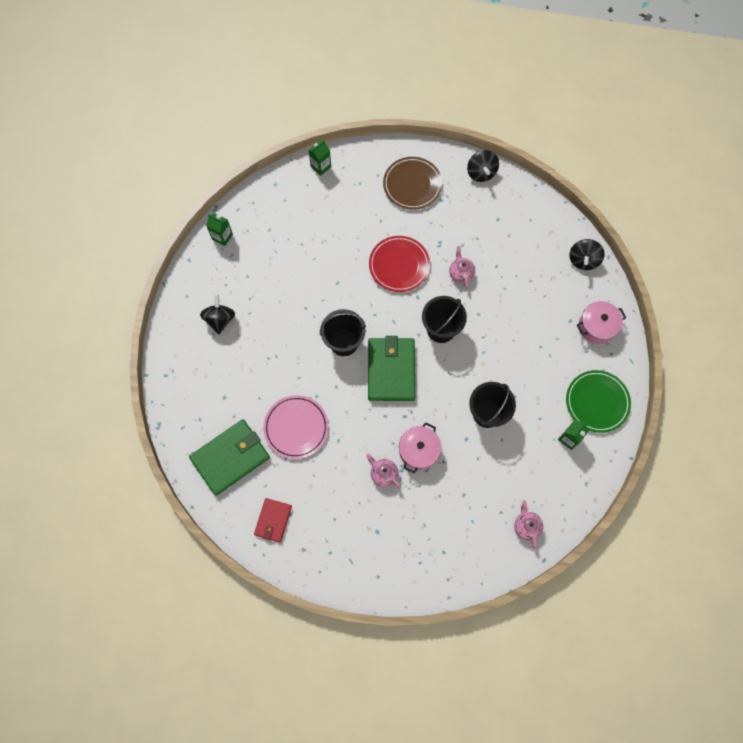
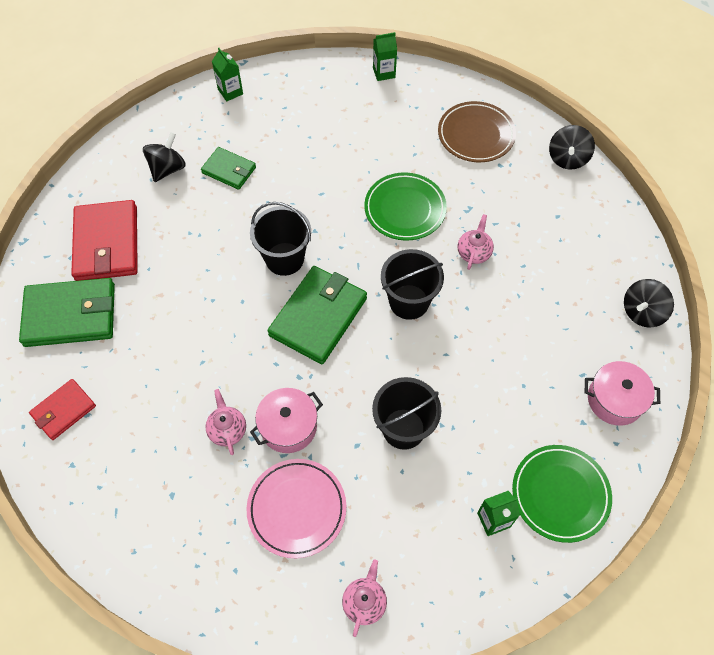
camera: 30 degrees right, 10 degrees down
(218, 396) = (107, 244): none -> red wallet
(263, 298) = (229, 170): none -> green wallet
(296, 427) = (165, 322): pink plate -> pink plate (297, 509)
(399, 265) = (405, 209): red plate -> green plate

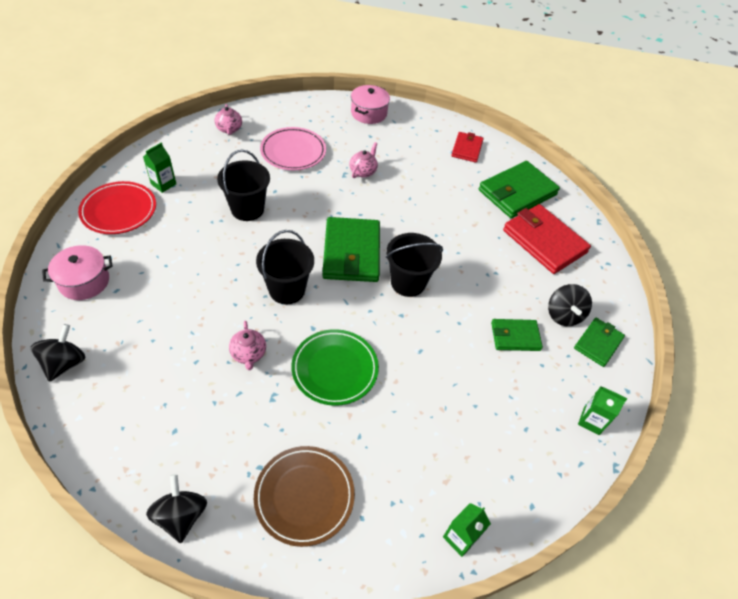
camera: 145 degrees right, 10 degrees down
(164, 136) = (598, 343): none -> green wallet
(227, 430) = (363, 171): pink teapot -> pink teapot turned 105 degrees counterclockwise
(288, 426) = (326, 185): pink pot -> pink pot (369, 113)
(560, 494) = (119, 211): green plate -> red plate

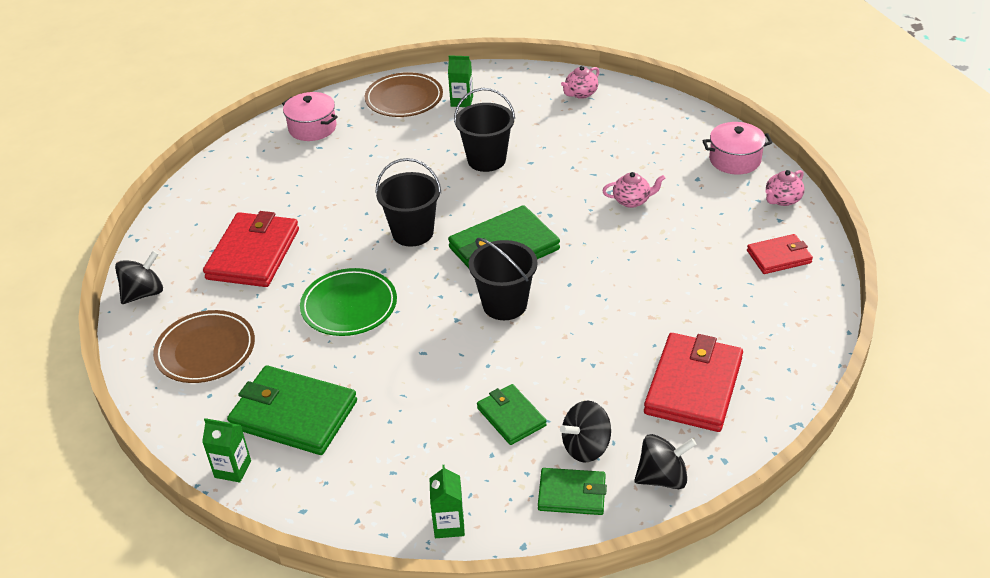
camera: 65 degrees right, 10 degrees down
(64, 363) = (229, 165): black spinning top -> black spinning top (662, 477)
(119, 211) = (404, 99): red plate -> brown plate
(210, 402) = (253, 254): none -> red wallet
(248, 354) = (319, 248): pink teapot -> pink teapot (782, 200)
(293, 152) = (600, 144): pink plate -> none
(517, 192) = (754, 330): green wallet -> green wallet (293, 414)

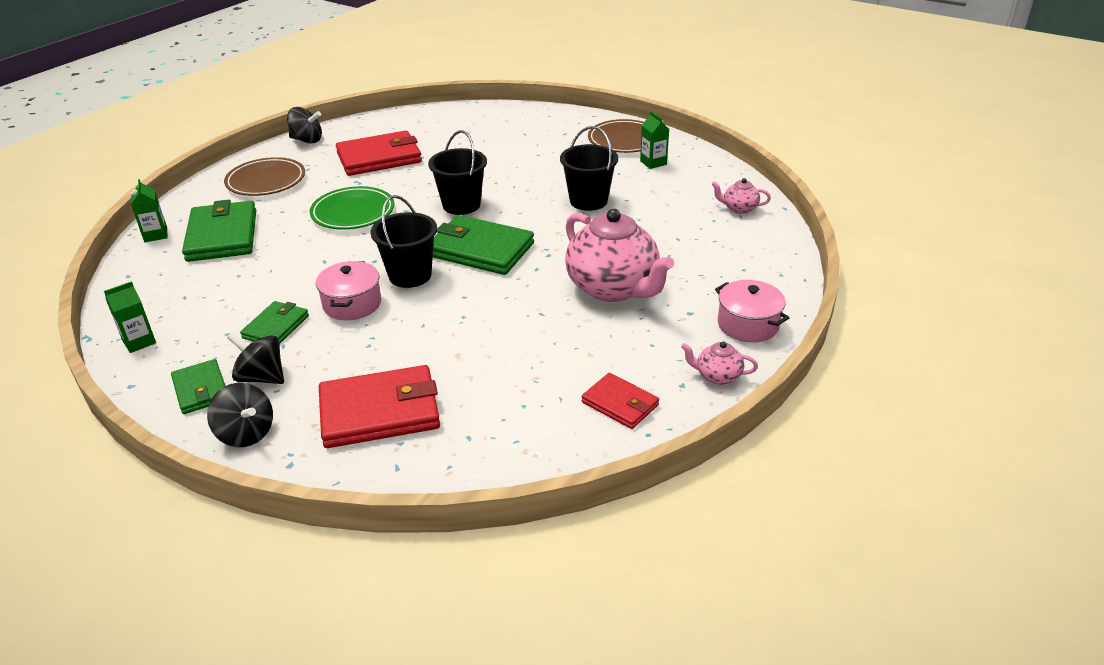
camera: 55 degrees right, 5 degrees down
(312, 128) = (544, 123): pink pot -> pink pot (352, 304)
(632, 201) = (613, 288): pink teapot -> pink teapot, size x2.30

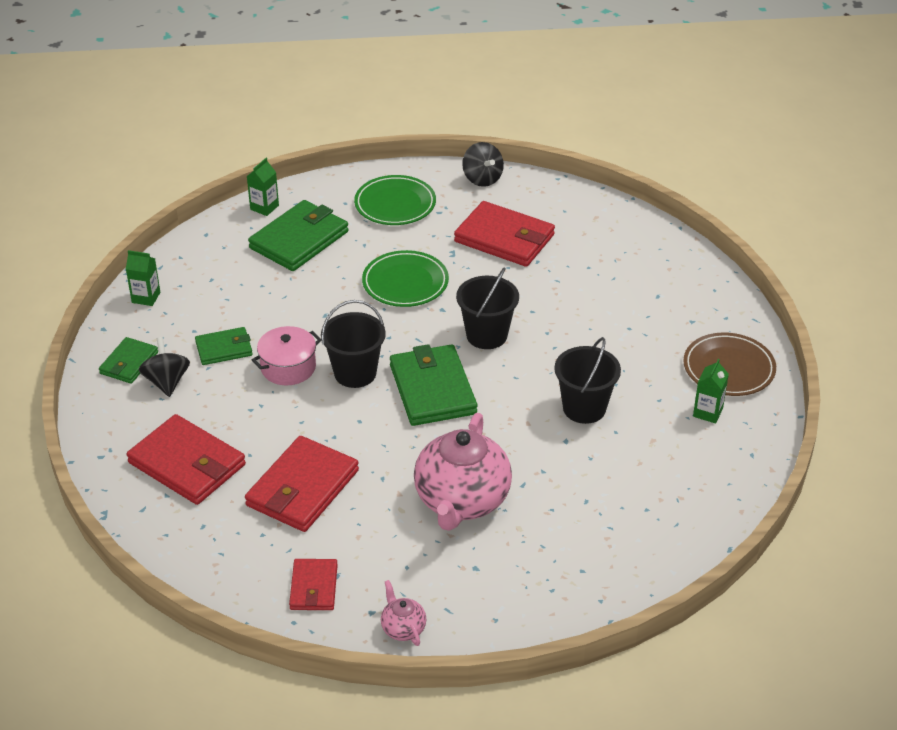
camera: 50 degrees right, 5 degrees up
(246, 433) = (109, 415): black spinning top -> none
(266, 181) = (395, 204): brown plate -> green plate
(499, 358) = (302, 488): none -> red wallet
(739, 208) = (689, 517): pink teapot -> none
(748, 324) = (495, 614): pink pot -> none

